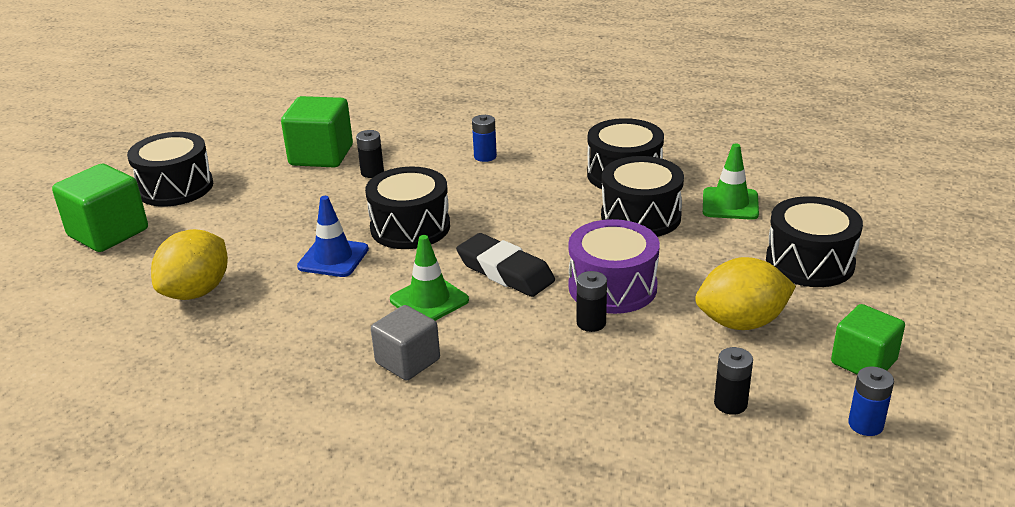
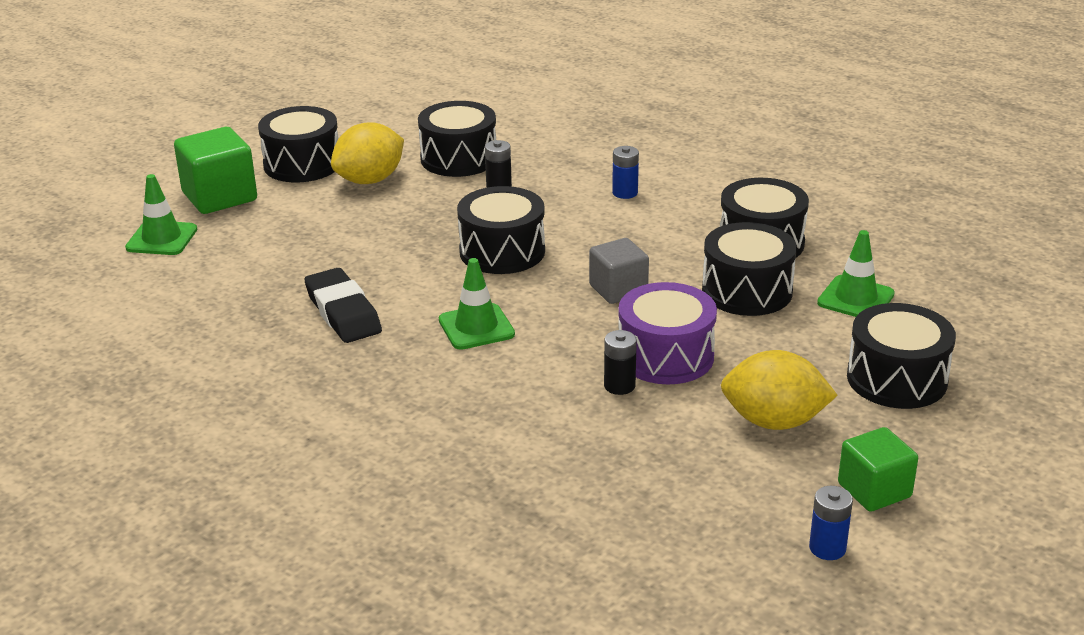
camera: 20 degrees right, 0 degrees up
(68, 285) = (162, 239): none -> green traffic cone
(197, 291) = (269, 270): yellow lemon -> yellow lemon (370, 180)
(321, 155) = (458, 158): green cube -> black drum
(333, 258) = (410, 266): blue traffic cone -> none
(407, 361) = (421, 379): grey cube -> grey cube (618, 290)
(505, 271) = (568, 316): black eraser -> black eraser (343, 312)
(730, 404) = (704, 494): black battery -> none

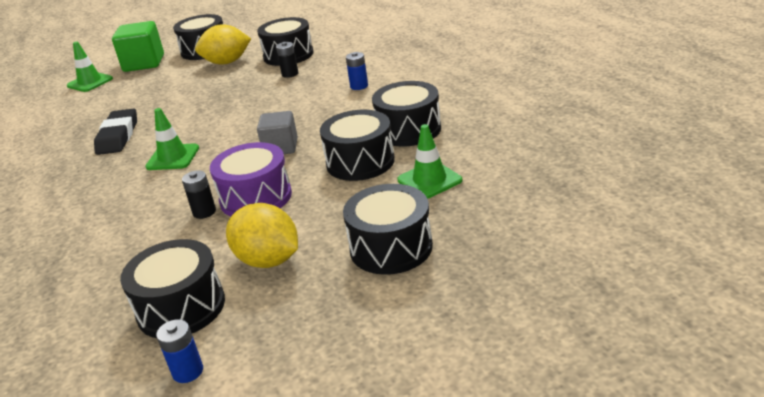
camera: 30 degrees right, 0 degrees up
(502, 251) = (244, 113): black drum -> black drum (181, 307)
(874, 490) = (274, 333): green cube -> none

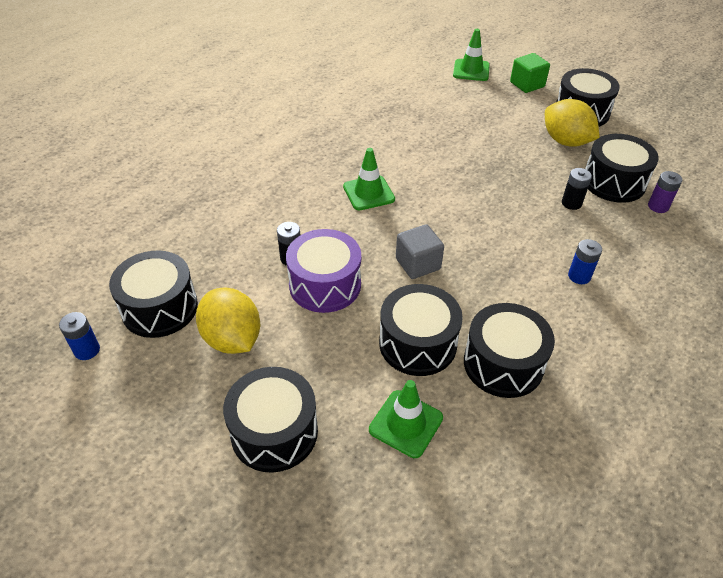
camera: 60 degrees right, 15 degrees up
(118, 136) = (388, 139): black eraser -> none
(144, 63) = (527, 85): green cube -> green cube, size x0.67
(268, 260) = (232, 339): yellow lemon -> yellow lemon turned 45 degrees counterclockwise
(327, 46) = (658, 206): none -> purple battery

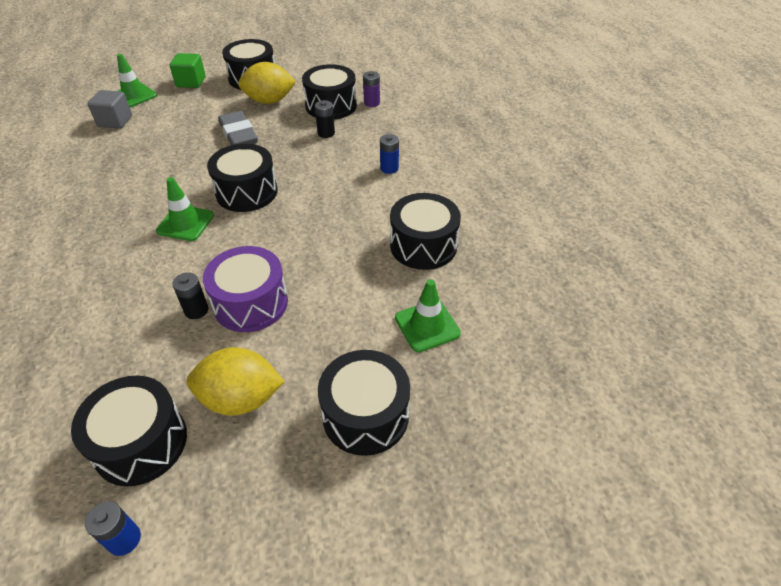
camera: 55 degrees left, 0 degrees up
(417, 343) = (364, 279): black drum -> black drum (246, 192)
(418, 264) = (292, 237): grey cube -> grey cube (115, 121)
(500, 153) = (238, 134): none -> grey eraser

